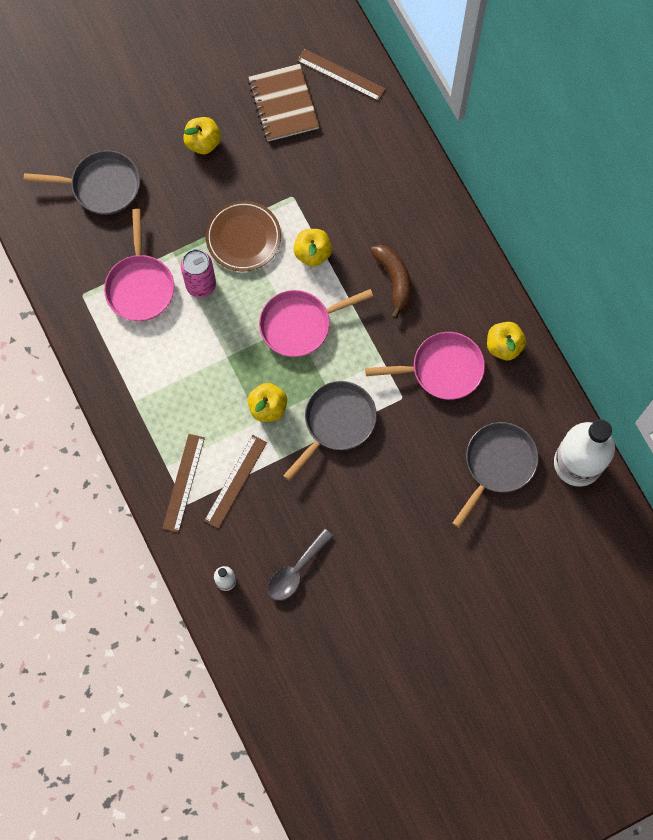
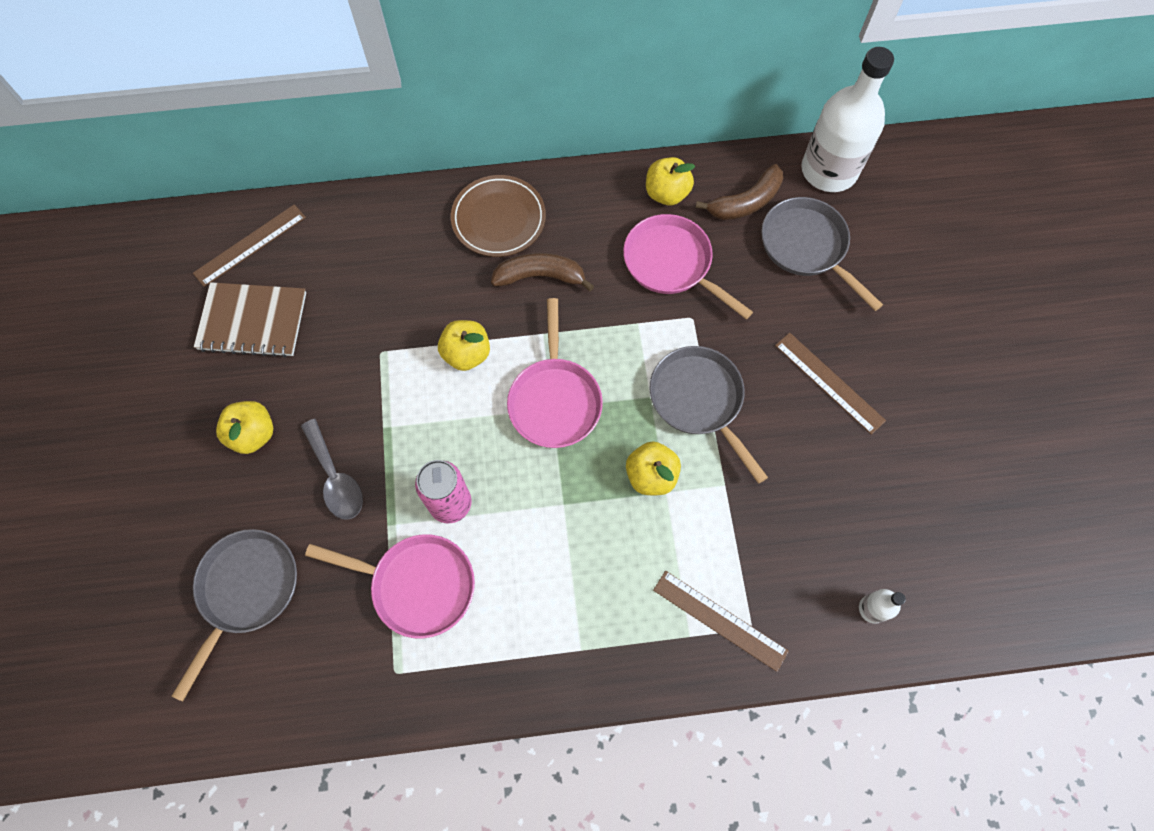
camera: 70 degrees left, 5 degrees down
(235, 481) = (738, 550): brown ruler -> brown ruler (829, 382)
(243, 238) = (409, 428): brown plate -> brown plate (498, 219)
(296, 571) = (880, 514): grey spoon -> grey spoon (335, 478)
(442, 369) = (672, 264): pink pan -> pink pan turned 60 degrees counterclockwise
(520, 407) = (745, 202): none -> brown banana

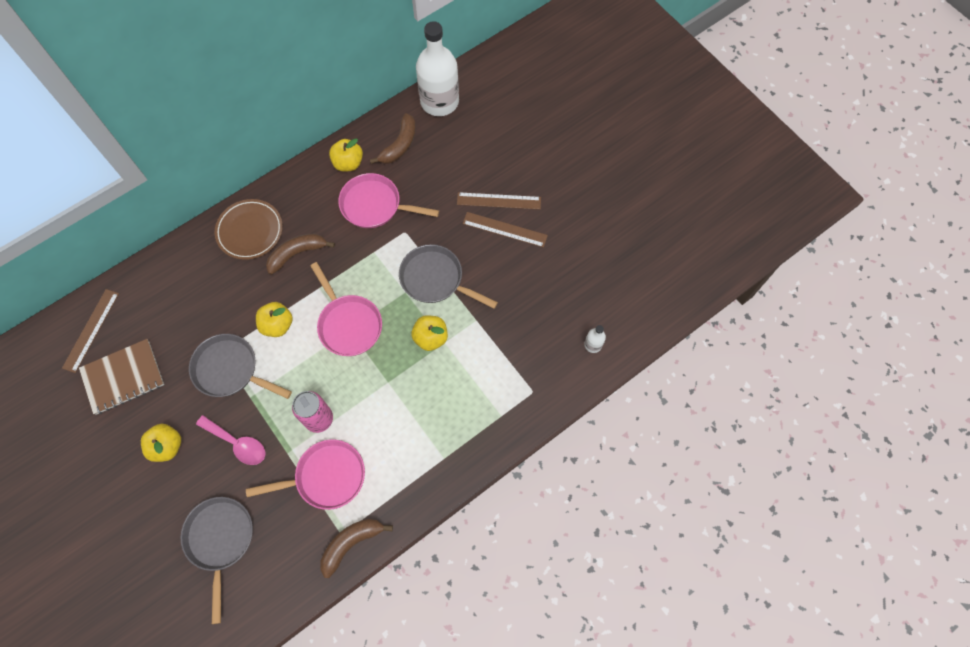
camera: 30 degrees left, 0 degrees up
(335, 478) = (237, 443): grey spoon -> pink spoon
(400, 693) = (351, 543): none -> brown banana
(719, 620) = (513, 397): brown ruler -> brown ruler (499, 201)
(807, 247) = (450, 155): grey pan -> grey pan (230, 370)

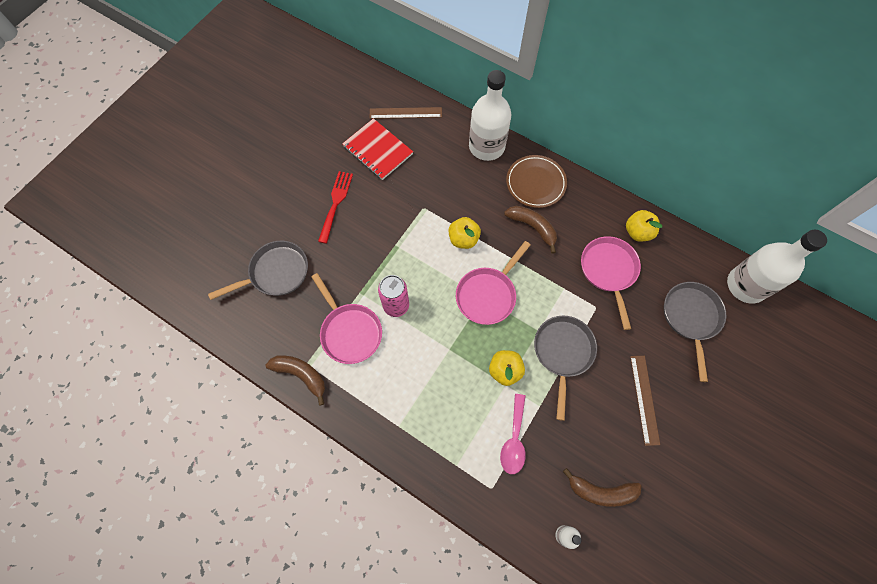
camera: 70 degrees right, 0 degrees up
(123, 377) = (377, 150): brown notebook -> red notebook
(167, 446) = (335, 204): yellow apple -> red fork
(181, 261) = (486, 146): none -> white bottle
(230, 370) = (412, 220): grey pan -> grey pan (691, 318)
(237, 443) = (354, 252): pink spoon -> pink spoon (514, 439)
(400, 145) = (679, 268): brown banana -> brown banana (601, 491)
(499, 201) = (671, 382): brown ruler -> none

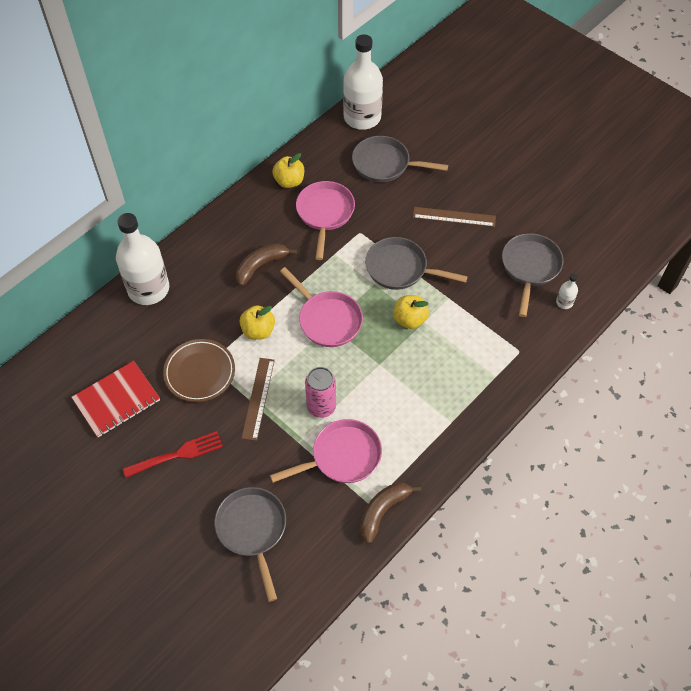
camera: 80 degrees left, 10 degrees down
(335, 204) = (177, 455): red fork -> red fork turned 135 degrees clockwise
(405, 113) = (73, 363): brown ruler -> brown ruler (258, 398)
(514, 439) = (477, 324): pink spoon -> none
(535, 183) = (209, 253): brown plate -> brown plate (199, 372)
(601, 491) = (530, 267): brown banana -> grey pan
(609, 271) = (325, 214): pink pan -> pink pan turned 90 degrees clockwise

